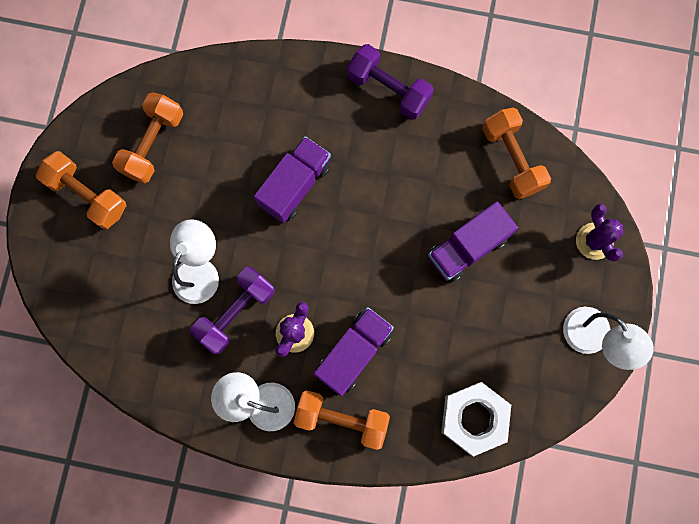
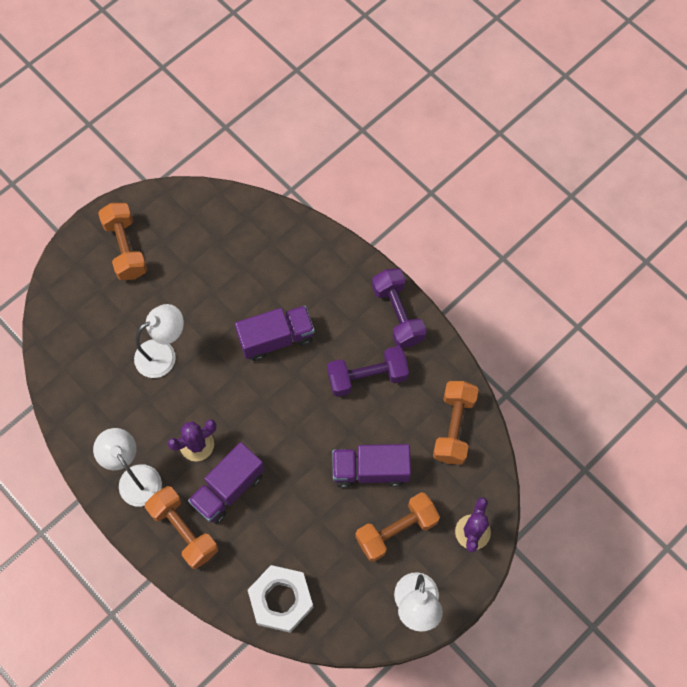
camera: 35 degrees right, 10 degrees down
(153, 144) = (197, 242): orange dumbbell -> orange dumbbell (396, 530)
(236, 312) = (166, 400): purple dumbbell -> purple dumbbell (367, 377)
(354, 353) = (228, 489): purple truck -> purple truck turned 150 degrees clockwise

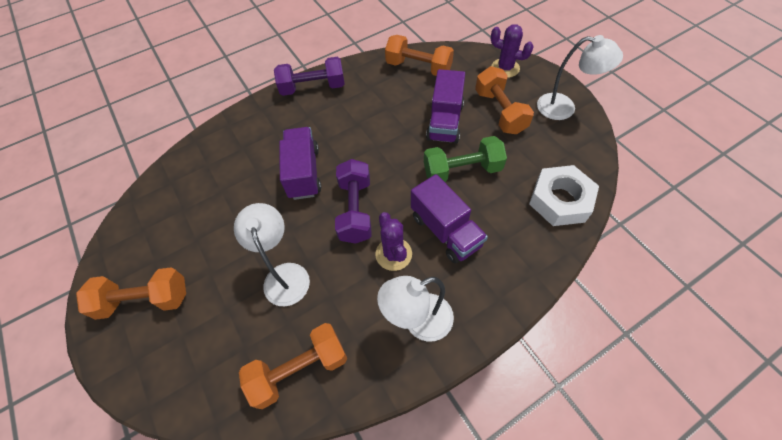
camera: 75 degrees left, 10 degrees down
(184, 530) = (485, 278): orange dumbbell -> orange dumbbell (299, 369)
(304, 496) = (462, 171): none -> green dumbbell
(367, 377) = (361, 113): purple dumbbell -> purple dumbbell (355, 210)

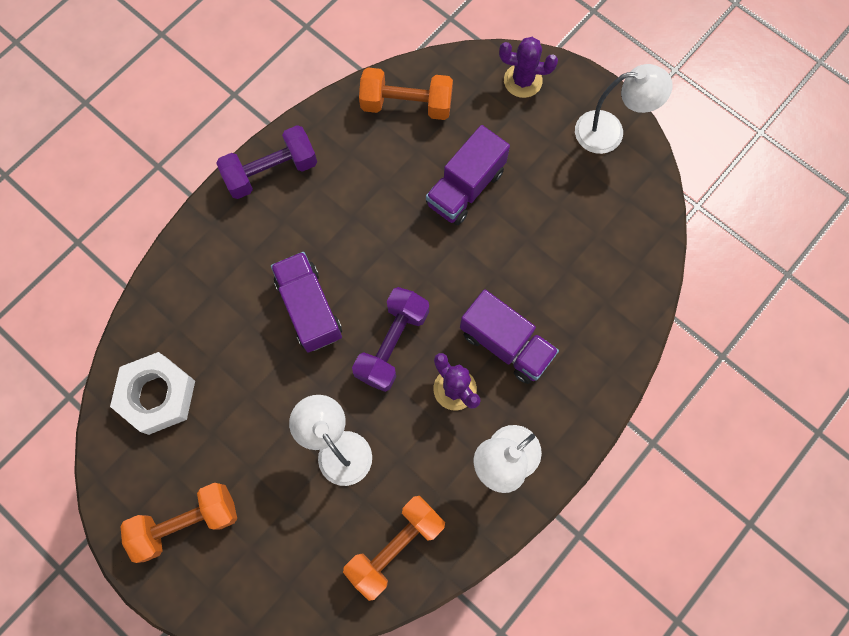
camera: 20 degrees left, 15 degrees up
(355, 210) = (392, 344): purple dumbbell -> purple dumbbell turned 45 degrees clockwise
(445, 121) = (465, 188): purple truck -> purple truck turned 45 degrees clockwise
(462, 171) = (505, 257): green dumbbell -> none
(500, 112) = (531, 156): orange dumbbell -> none
(560, 200) = (626, 270): white nut -> white nut (157, 395)

